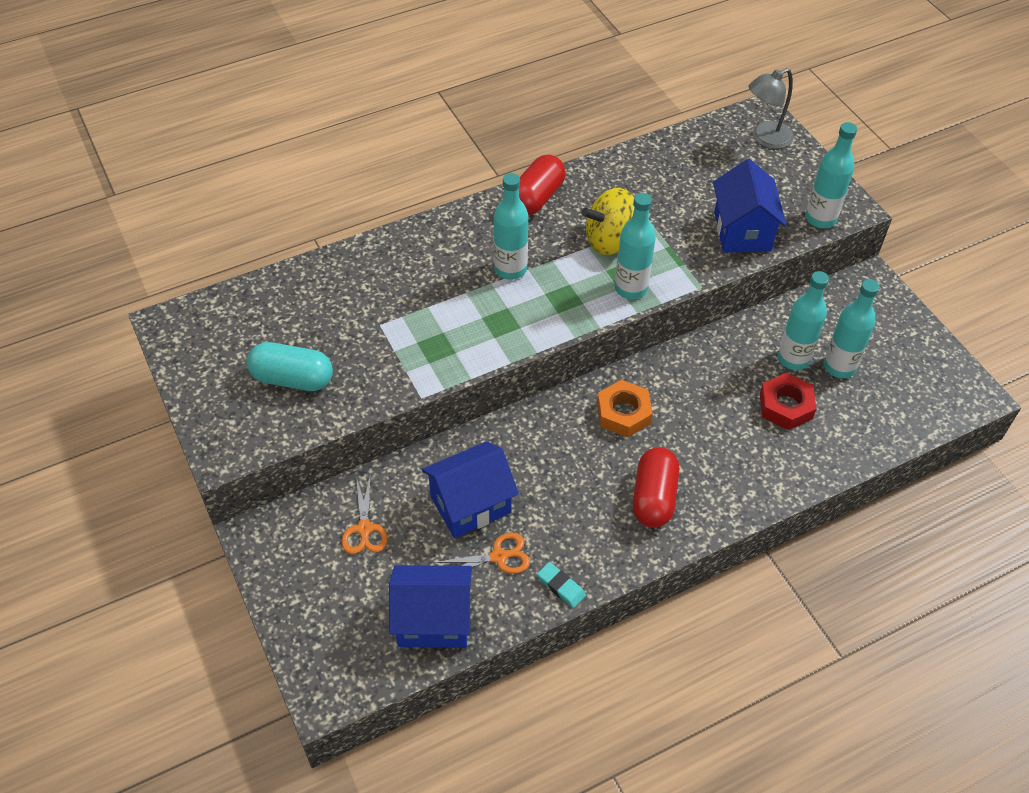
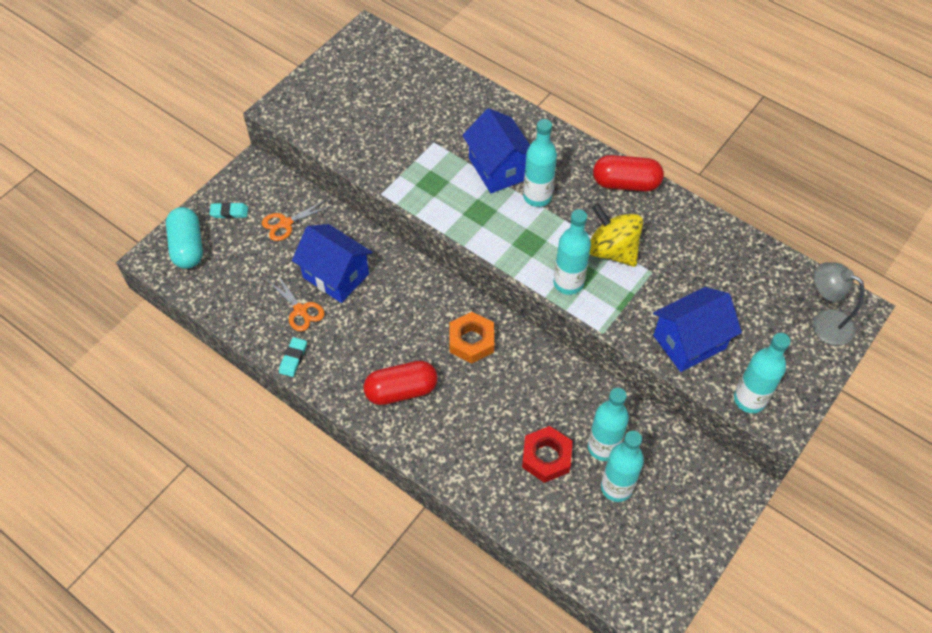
camera: 65 degrees right, 5 degrees up
(292, 379) = (357, 116): turquoise capsule -> turquoise capsule (188, 247)
(308, 584) = (229, 212): none -> turquoise eraser
(433, 620) = (232, 293): blue house -> blue house (498, 168)

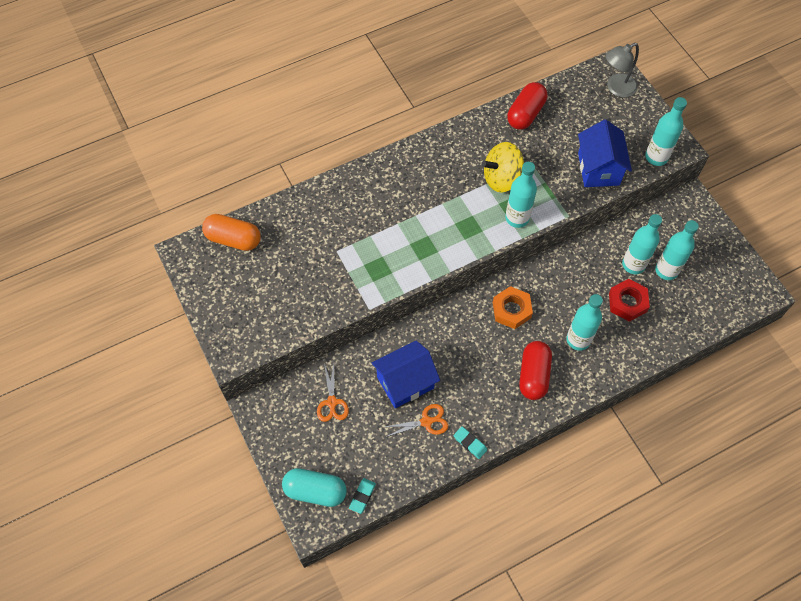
camera: 65 degrees left, 5 degrees up
(229, 212) = (295, 444): turquoise eraser -> turquoise eraser (362, 496)
(401, 60) = (233, 239): none -> orange capsule
(498, 168) = (388, 217): blue house -> none
(537, 196) = (429, 203): turquoise bottle -> turquoise bottle (578, 340)
(626, 183) = (446, 143): red capsule -> red capsule (525, 114)

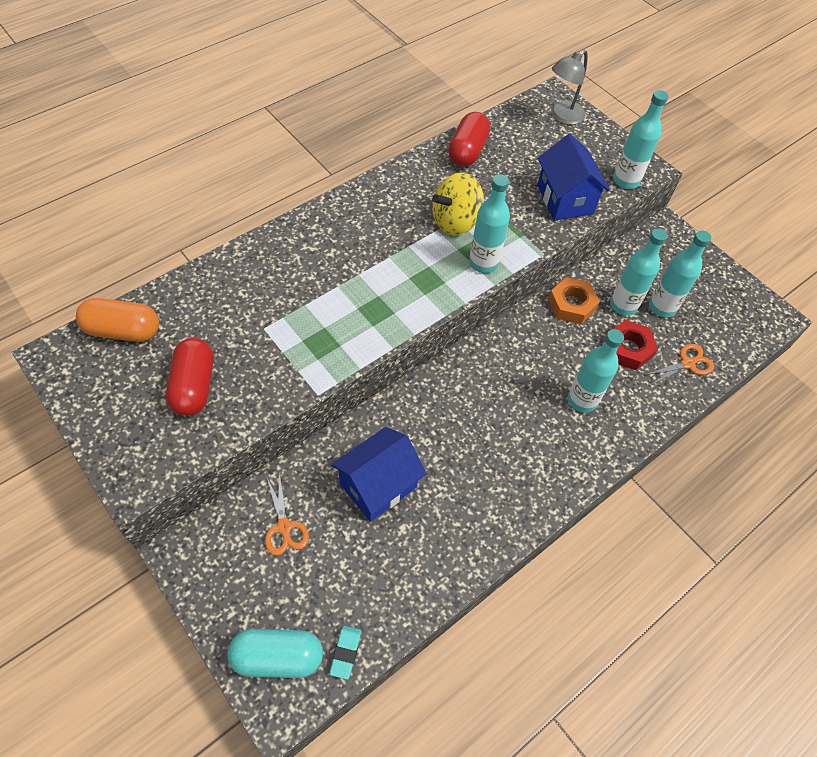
camera: 15 degrees left, 5 degrees down
(426, 421) = (415, 532): orange scissors -> orange scissors (688, 363)
(470, 443) = (477, 552): turquoise eraser -> none
(511, 310) = (494, 376): orange nut -> orange nut (571, 305)
(533, 375) = (539, 451): red capsule -> red capsule (194, 386)

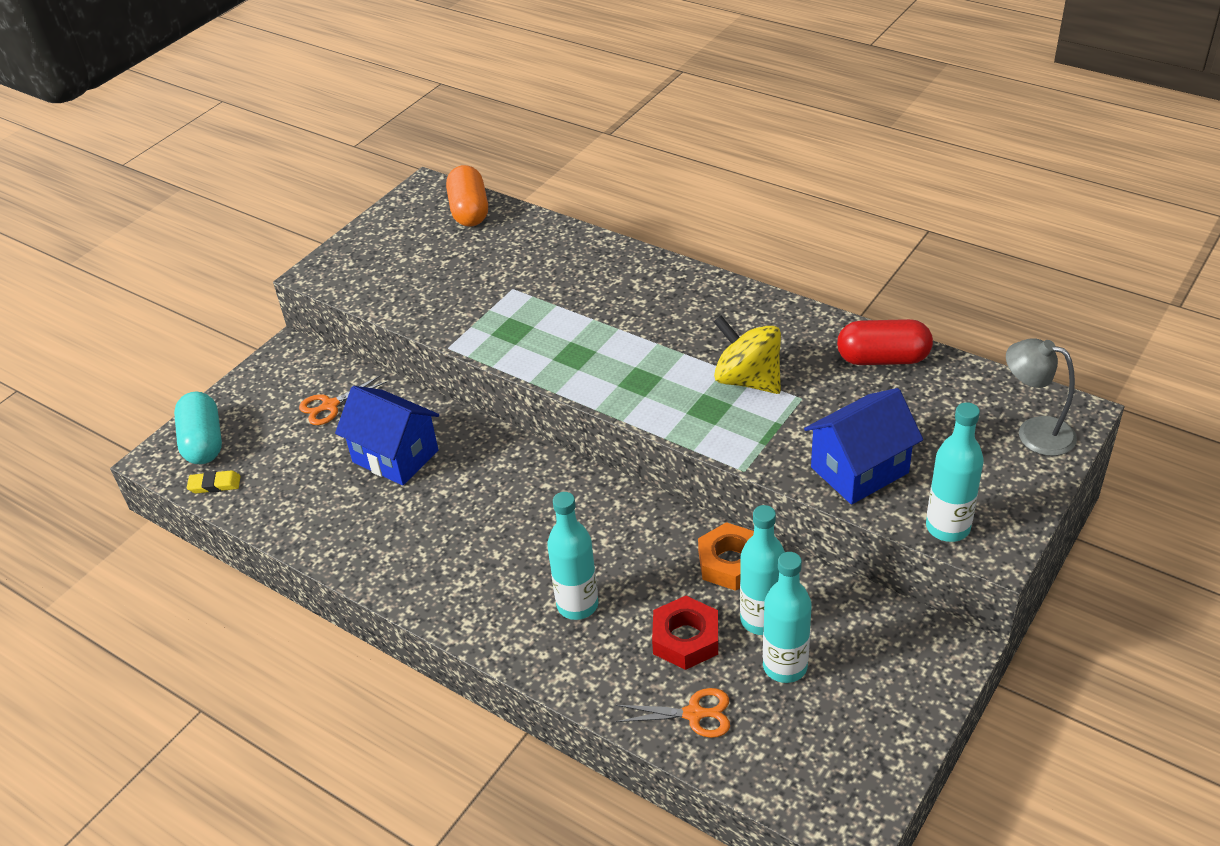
camera: 80 degrees right, 15 degrees down
(194, 386) = (426, 270): red capsule -> none
(345, 652) = (215, 485): turquoise eraser -> yellow eraser
(483, 263) = (694, 420): turquoise bottle -> none
(688, 363) = (694, 714): orange scissors -> orange scissors turned 45 degrees counterclockwise

